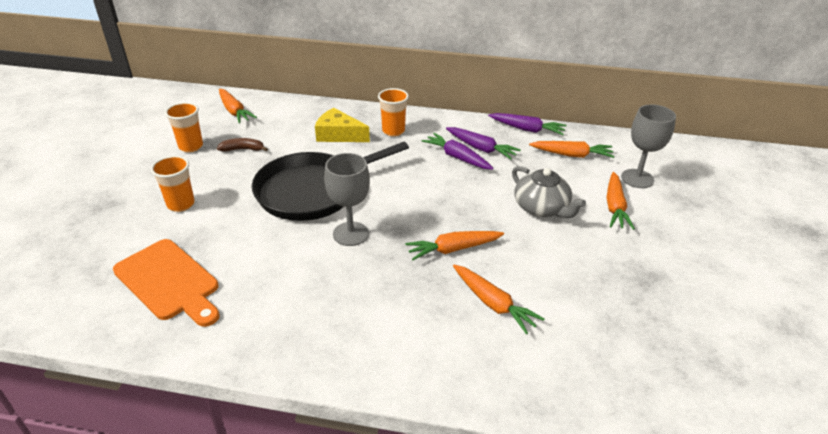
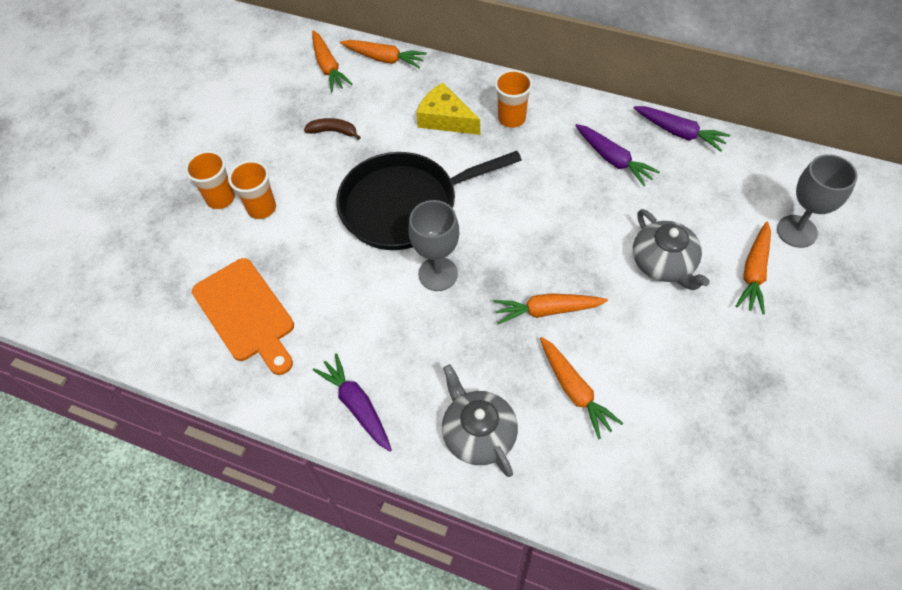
camera: 15 degrees right, 20 degrees up
(191, 146) = (276, 121): orange cup -> orange cup (220, 199)
(412, 348) = (478, 433): none -> grey teapot
(457, 157) = (580, 171): purple carrot -> purple carrot (357, 405)
(572, 155) = (725, 182): orange carrot -> orange carrot (384, 59)

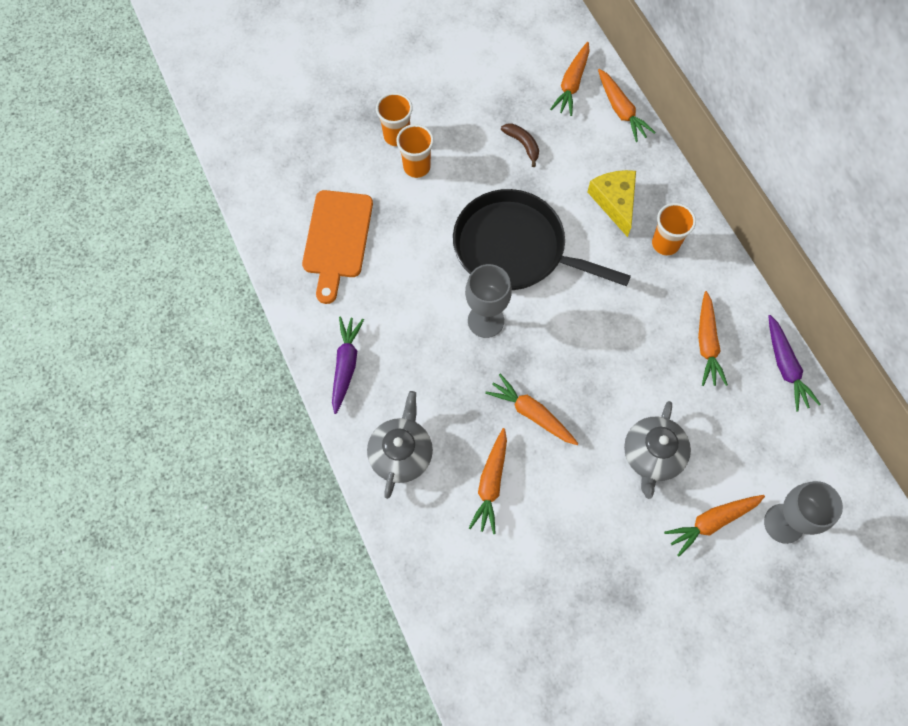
camera: 40 degrees right, 10 degrees up
(613, 159) = (707, 344): purple carrot -> orange carrot

